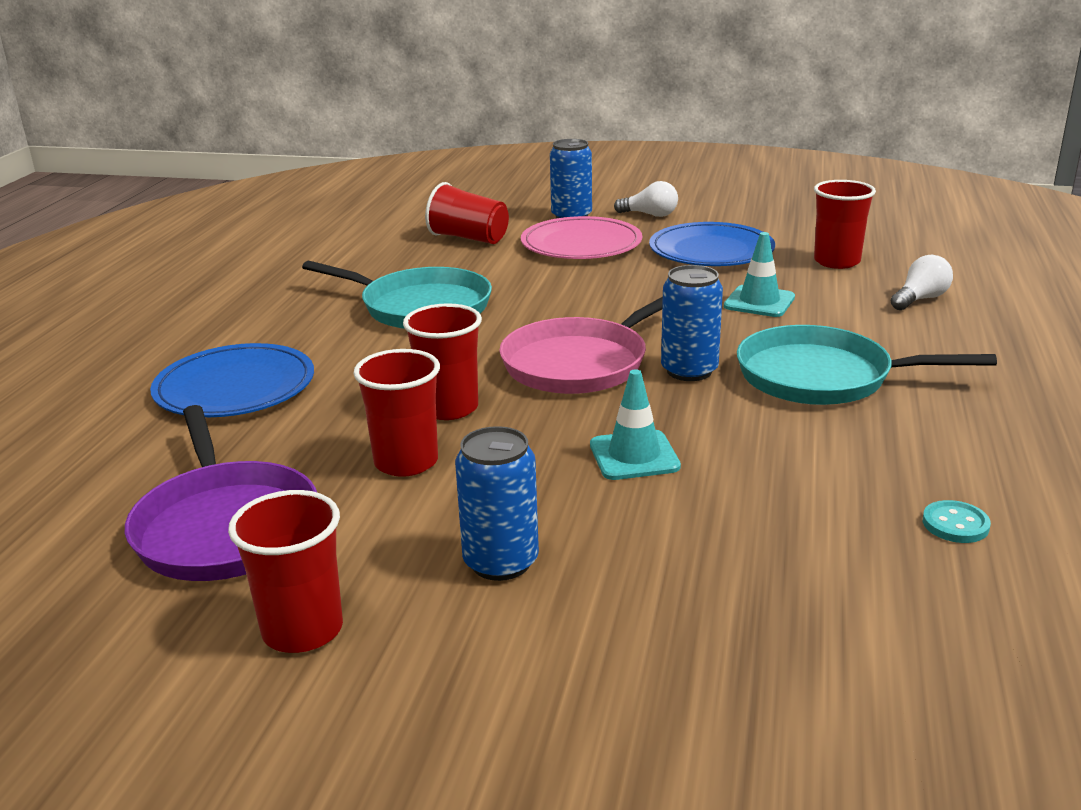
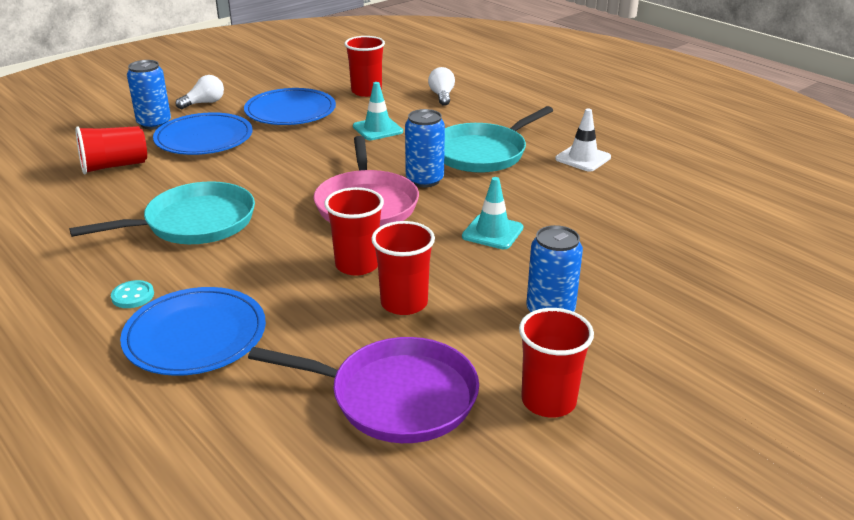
camera: 55 degrees left, 5 degrees up
(581, 244) = (204, 138): pink plate -> blue plate
(946, 445) = (583, 158): none -> white traffic cone
(955, 524) = (645, 187): turquoise button -> turquoise button (133, 296)

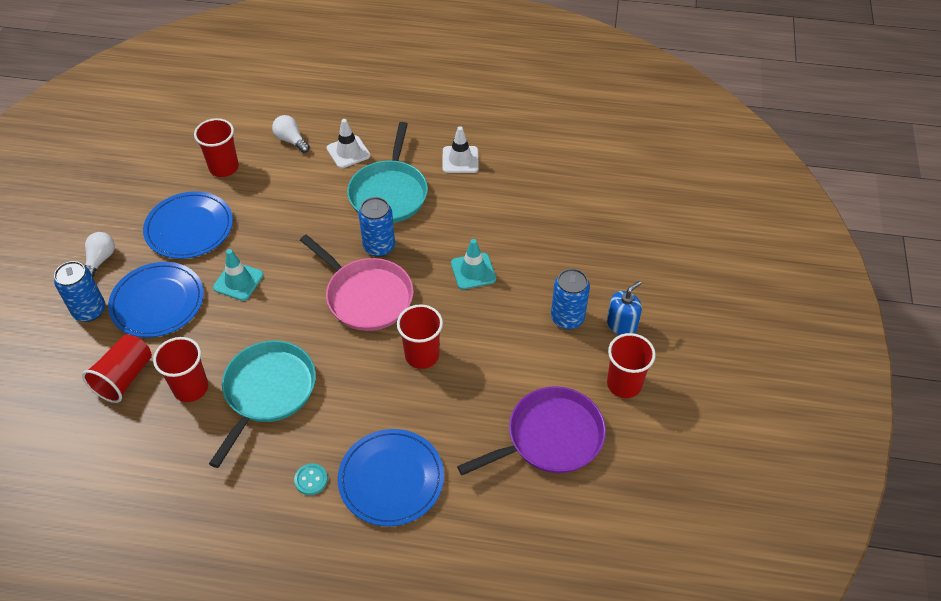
camera: 40 degrees left, 20 degrees up
(377, 129) = (285, 210): turquoise traffic cone -> turquoise traffic cone (238, 281)
(404, 303) = (483, 367): red cup -> red cup (191, 388)
(481, 118) = (348, 152): none -> white traffic cone
(612, 348) = (621, 325): none -> blue soap dispenser

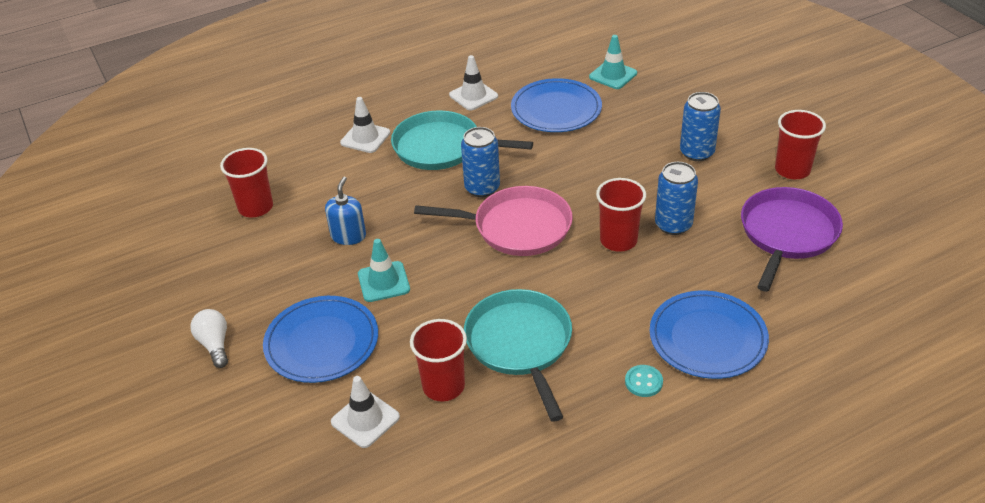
camera: 35 degrees left, 10 degrees down
(89, 311) = (256, 390): blue can -> blue can (673, 225)
(124, 377) = (365, 419): red cup -> white traffic cone
(189, 228) = (279, 269): blue plate -> blue plate (556, 109)
(291, 140) = (298, 156): white light bulb -> none
(389, 193) = (441, 148): turquoise pan -> turquoise pan turned 135 degrees clockwise
(473, 271) = (584, 162): turquoise traffic cone -> turquoise traffic cone (613, 75)
(621, 325) = (741, 135): blue soap dispenser -> blue soap dispenser (348, 236)

